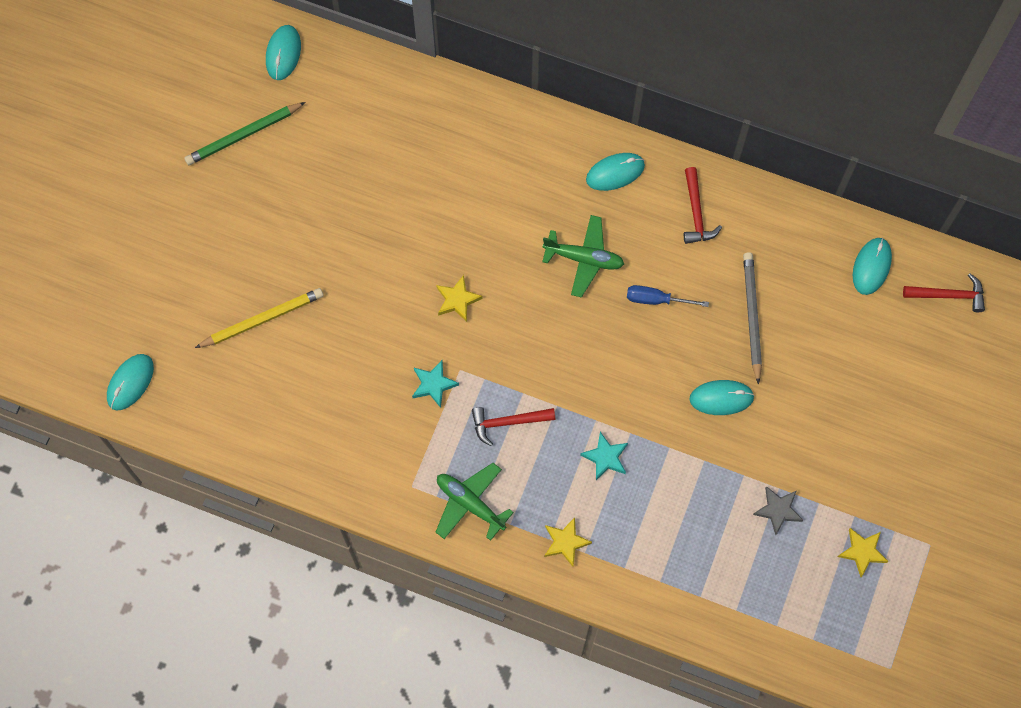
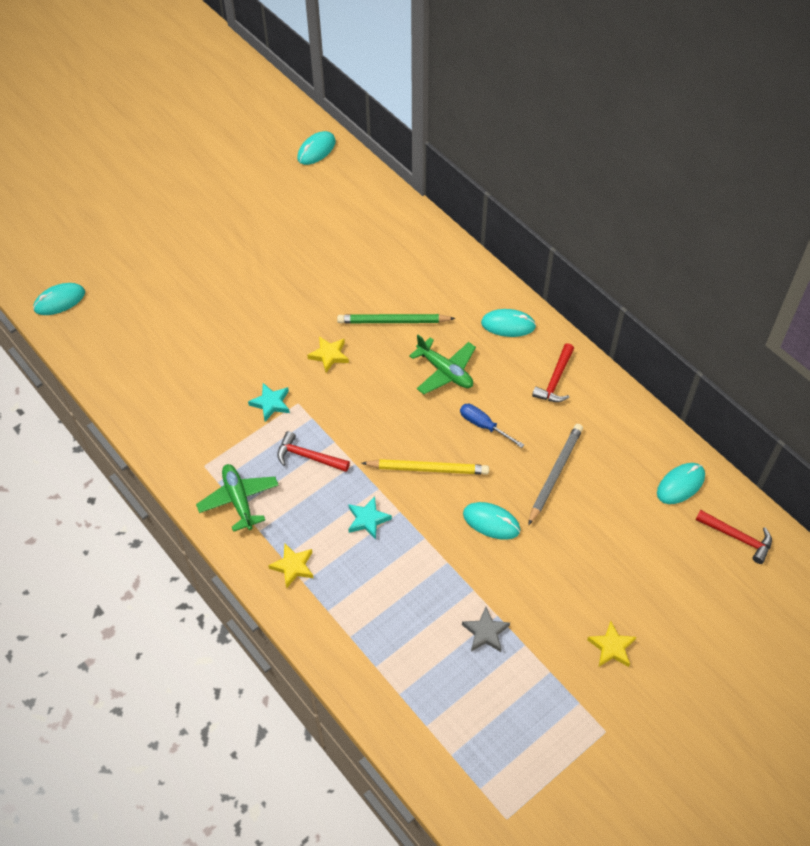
camera: 30 degrees right, 15 degrees down
(244, 135) = (253, 186): green pencil -> green pencil (393, 321)
(262, 319) = (179, 303): yellow pencil -> yellow pencil (428, 469)
(862, 552) = (540, 705): yellow star -> yellow star (611, 647)

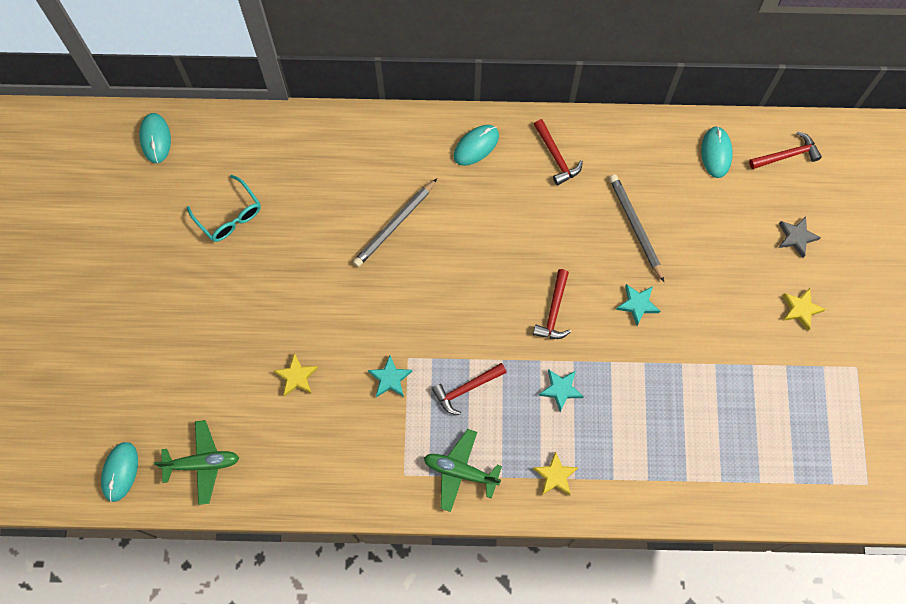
camera: 50 degrees left, 15 degrees up
(302, 226) = (229, 216): none -> turquoise glasses
(329, 355) = (383, 298): yellow star -> yellow star (296, 377)
(393, 321) = (395, 224): green pencil -> grey pencil
(428, 469) = (554, 311): yellow pencil -> red hammer
(445, 371) = (477, 226): green plane -> green plane (202, 463)
(484, 426) = (551, 240): blue screwdriver -> none
(485, 632) = (722, 383): grey star -> grey star (796, 237)
(491, 522) = (637, 304): turquoise mouse -> turquoise star

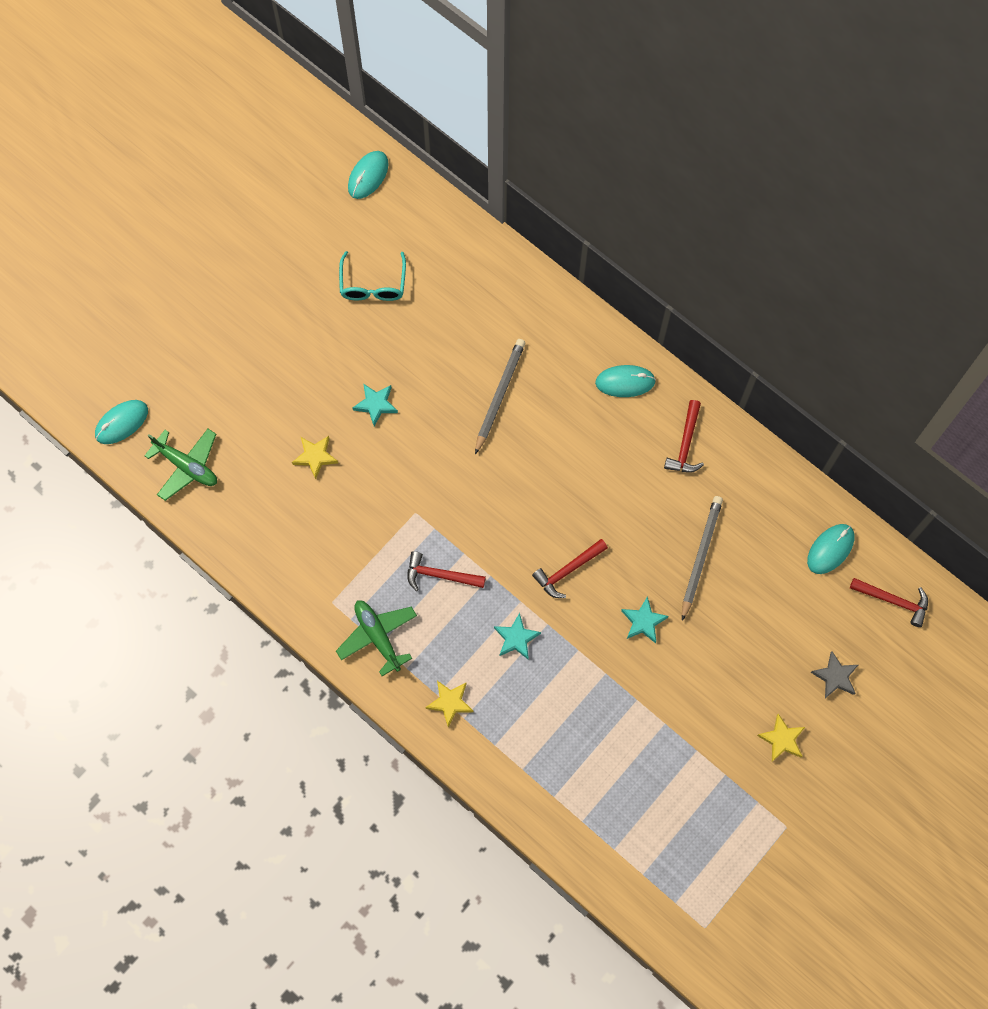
camera: 40 degrees right, 0 degrees up
(390, 378) = (386, 517): turquoise star -> turquoise star (376, 404)
(395, 224) = (499, 395): grey pencil -> grey pencil turned 120 degrees clockwise

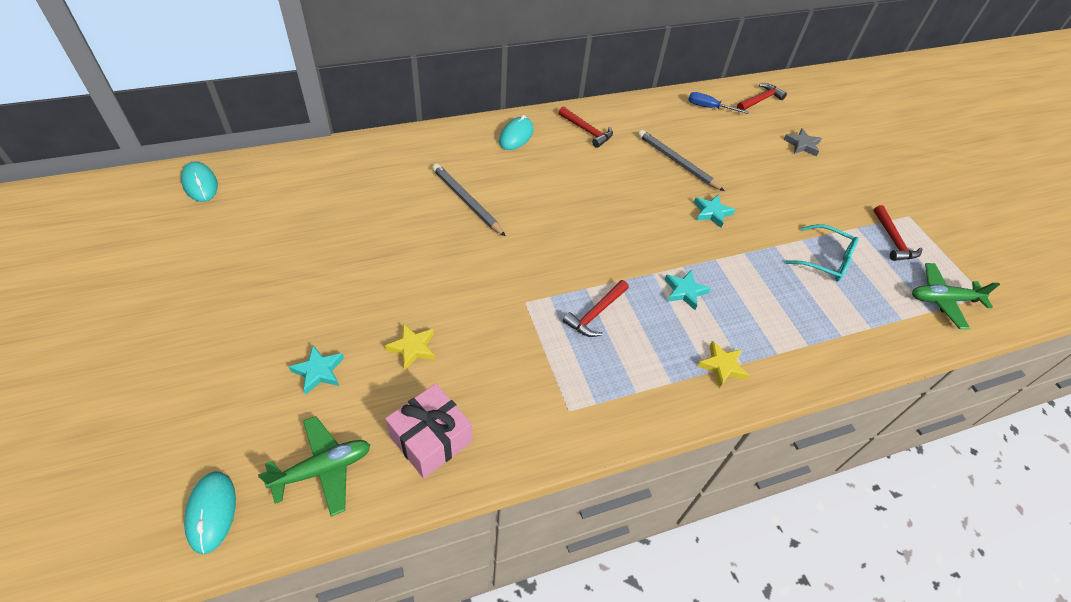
camera: 65 degrees left, 20 degrees down
(249, 520) = (431, 439): none -> pink gift
(373, 285) = (295, 227): turquoise glasses -> turquoise glasses (826, 260)
(376, 404) = (403, 279): turquoise star -> turquoise star (318, 371)
(378, 636) = (627, 390): green plane -> green plane (943, 300)
(568, 570) = (644, 233): red hammer -> red hammer (893, 240)
(782, 739) = (839, 188): yellow star -> none
(830, 549) = (709, 107): turquoise mouse -> blue screwdriver

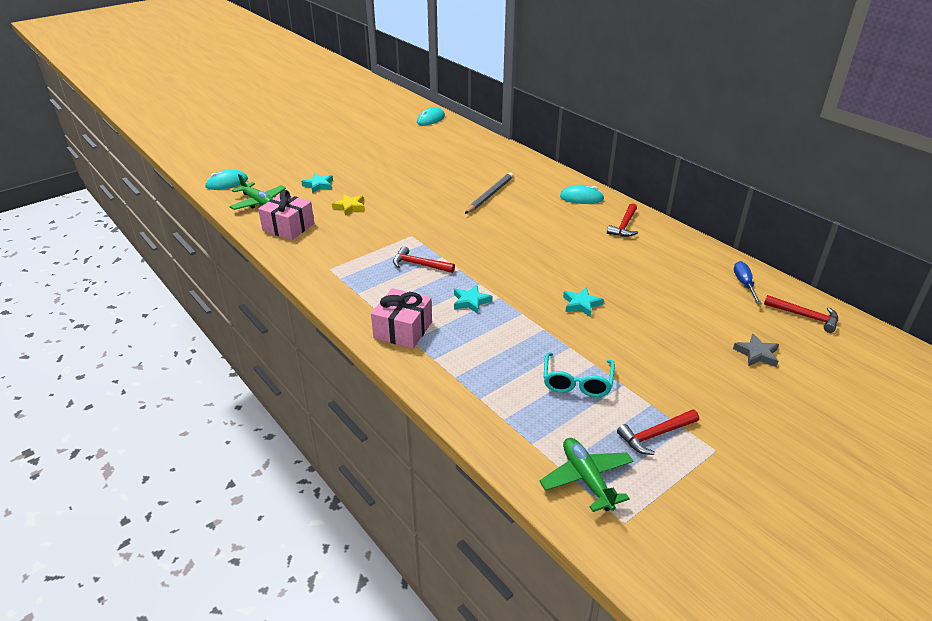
camera: 75 degrees right, 15 degrees down
(677, 162) = (633, 277): grey pencil -> none
(722, 366) = (403, 330): yellow star -> pink gift

